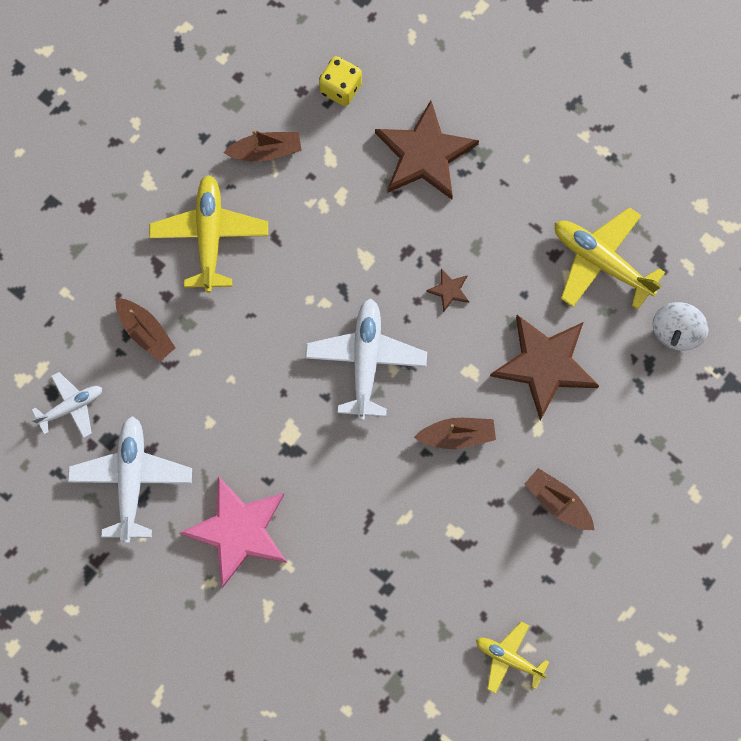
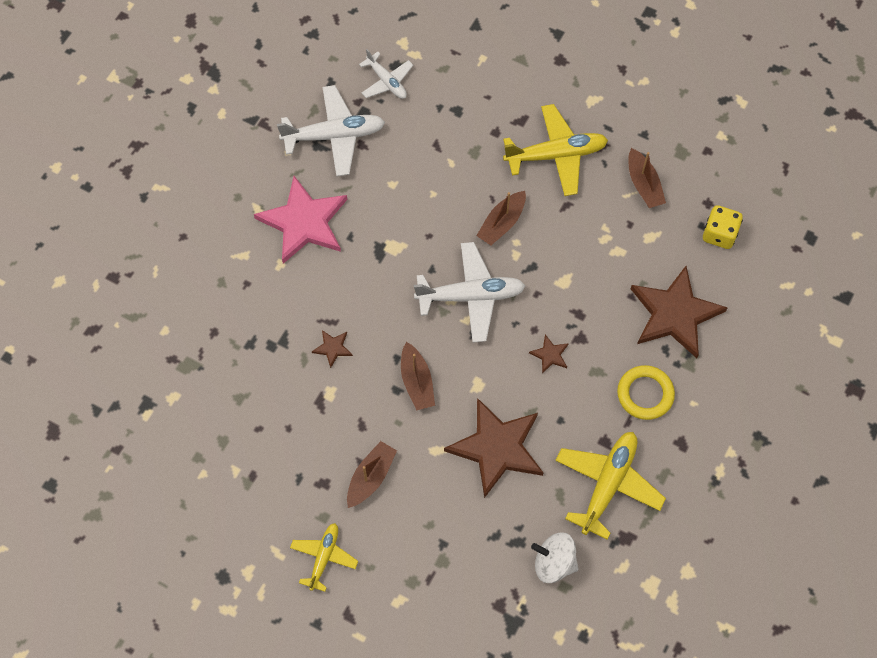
camera: 80 degrees right, 10 degrees down
(146, 332) = (461, 123): brown boat -> brown boat (502, 223)
(401, 520) = (332, 348): none -> brown star
(508, 658) = (224, 455): yellow plane -> yellow plane (324, 557)
(509, 204) = (645, 394): none -> yellow ring

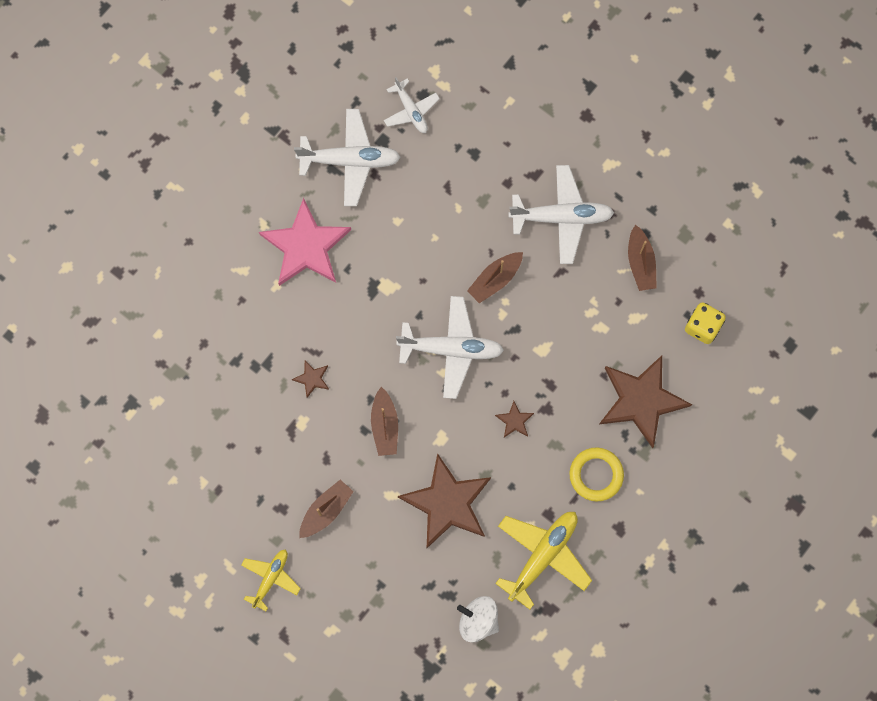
camera: 10 degrees right, 10 degrees up
(556, 155) = (561, 217): yellow plane -> white plane

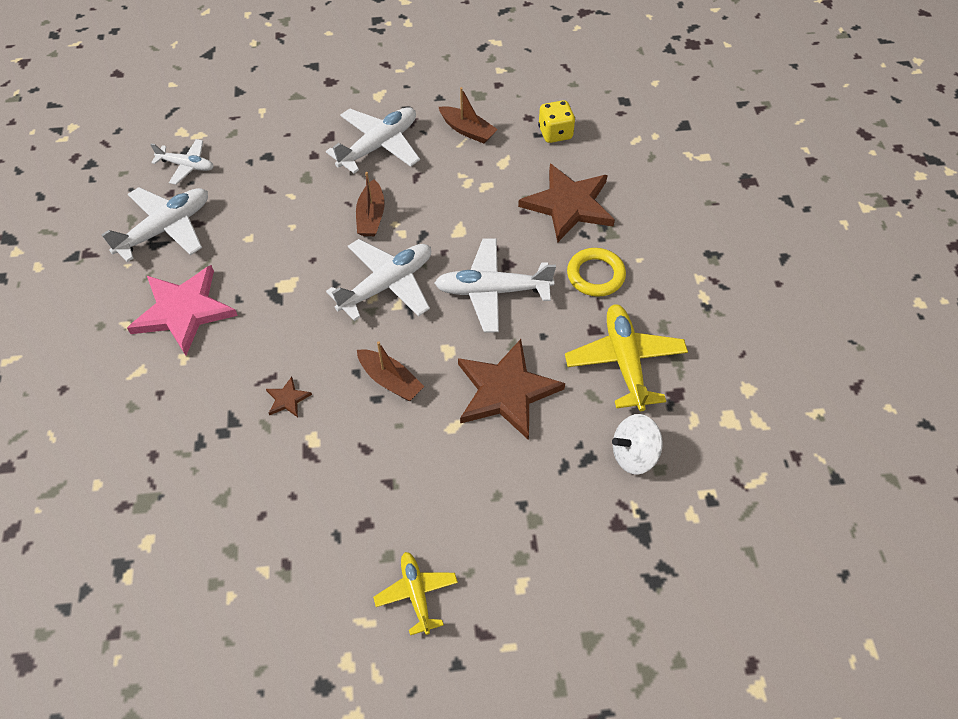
camera: 45 degrees left, 20 degrees down
(326, 510) = (408, 489): brown boat -> none
(514, 420) = (492, 291): brown star -> white plane

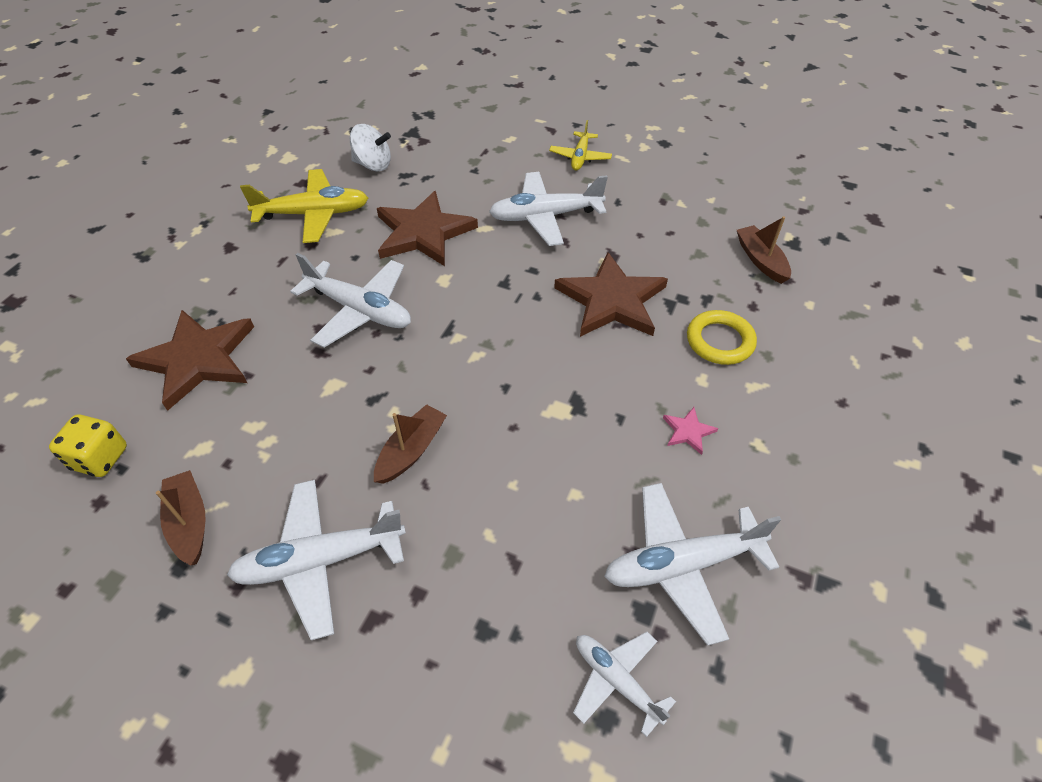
camera: 150 degrees left, 5 degrees down
(183, 311) = (688, 431): pink star -> pink star, size x0.42
(287, 399) = (612, 300): brown star -> brown star, size x2.41
(387, 285) = (453, 361): white plane -> white plane (545, 216)
(390, 381) = (511, 277): brown boat -> brown boat (761, 260)
(595, 275) = (257, 283): yellow ring -> yellow ring (720, 341)
(625, 362) = (313, 214): yellow plane -> yellow plane turned 120 degrees counterclockwise

